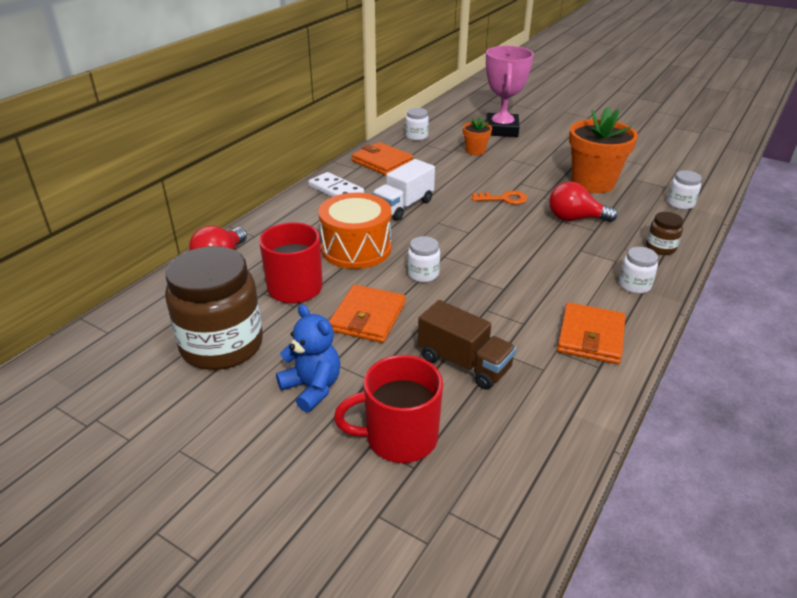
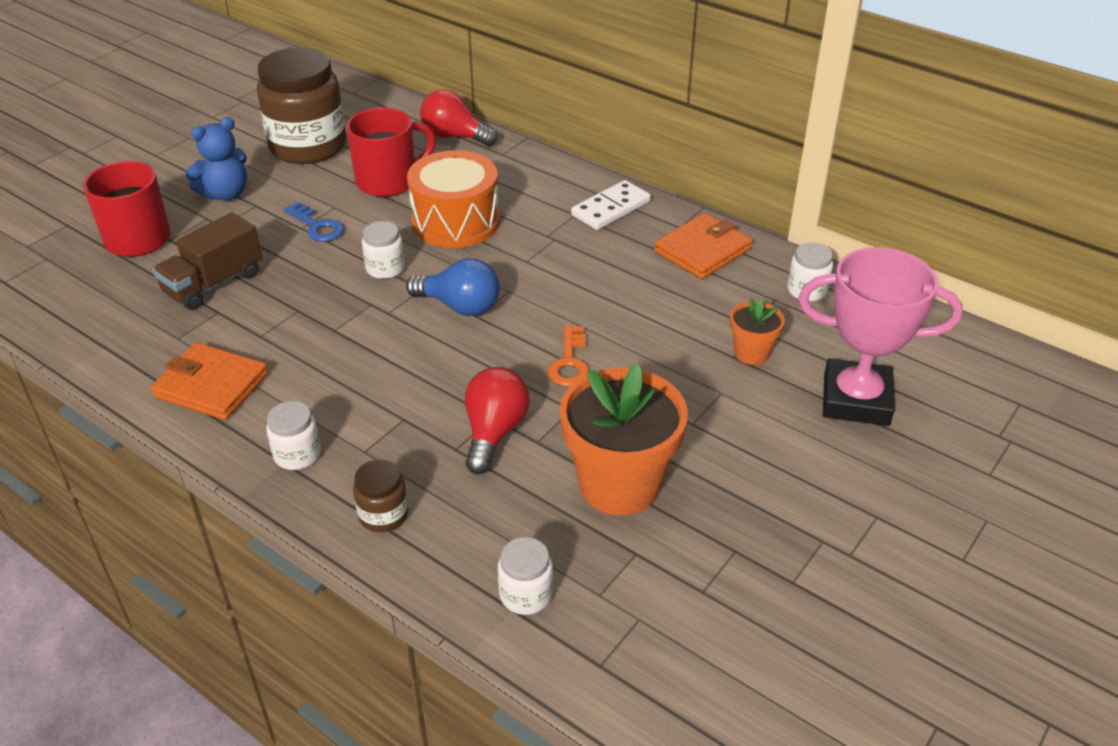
camera: 95 degrees right, 5 degrees up
(368, 317) = (317, 226): orange wallet -> blue key
(403, 206) = (558, 263): white truck -> none
(461, 239) = (460, 306): none -> blue light bulb

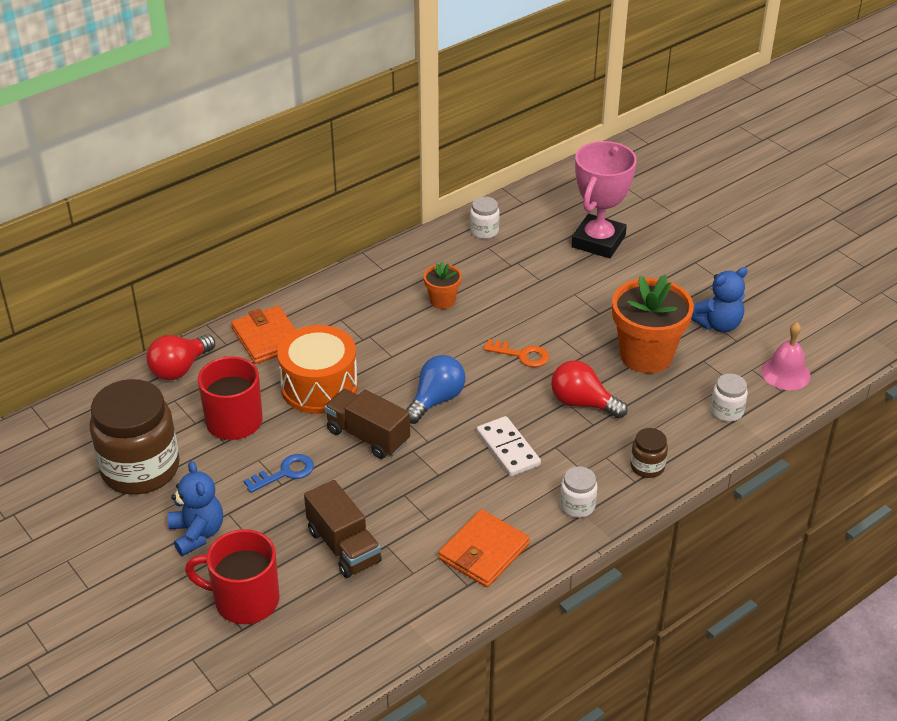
camera: 75 degrees left, 0 degrees up
(385, 268) = (368, 436): white jar -> brown truck
(610, 208) = (342, 298): white domino -> white domino (508, 449)
(646, 667) = (785, 373): none -> pink bell
(702, 250) = (418, 265): orange wallet -> orange wallet (267, 338)
(731, 562) = (718, 324): none -> blue teddy bear
(751, 353) = (540, 271): orange flower pot -> orange flower pot (442, 301)

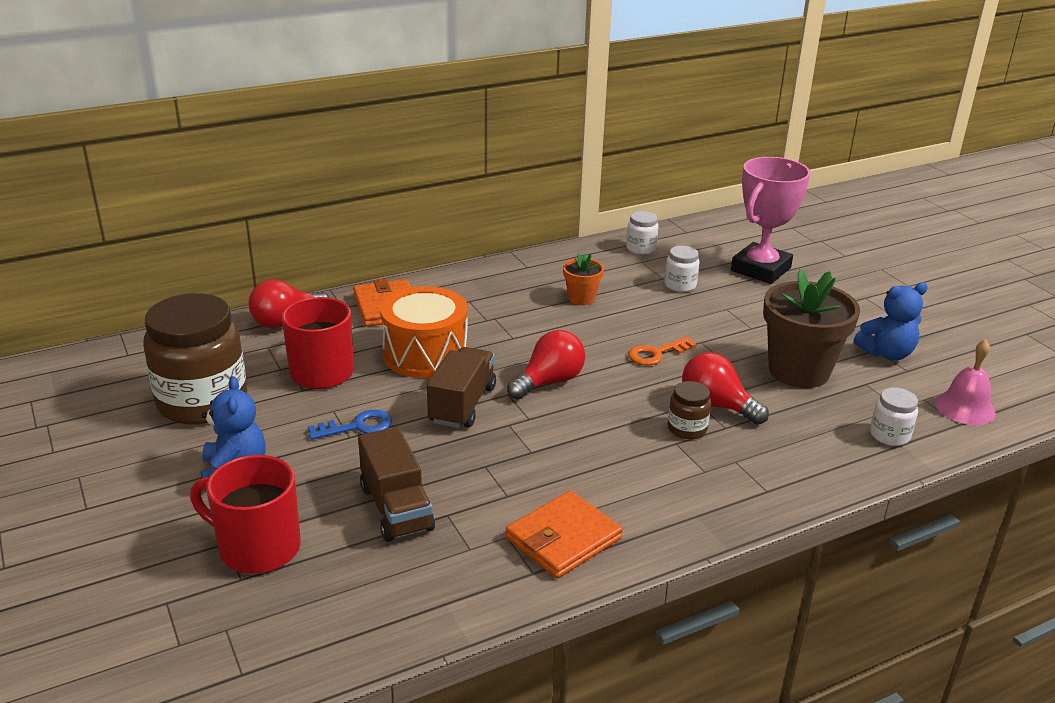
camera: 10 degrees right, 10 degrees down
(368, 436) = (462, 405): brown truck -> brown truck turned 60 degrees clockwise
(436, 400) = (549, 382): blue light bulb -> red light bulb
(508, 449) = (619, 438): white domino -> none
(522, 355) = (656, 354): orange key -> orange key turned 120 degrees clockwise
(577, 506) = (690, 506): white jar -> white jar (680, 285)
(646, 355) = (798, 371): orange flower pot -> brown flower pot
(647, 466) = (784, 478): brown jar -> brown jar (687, 429)

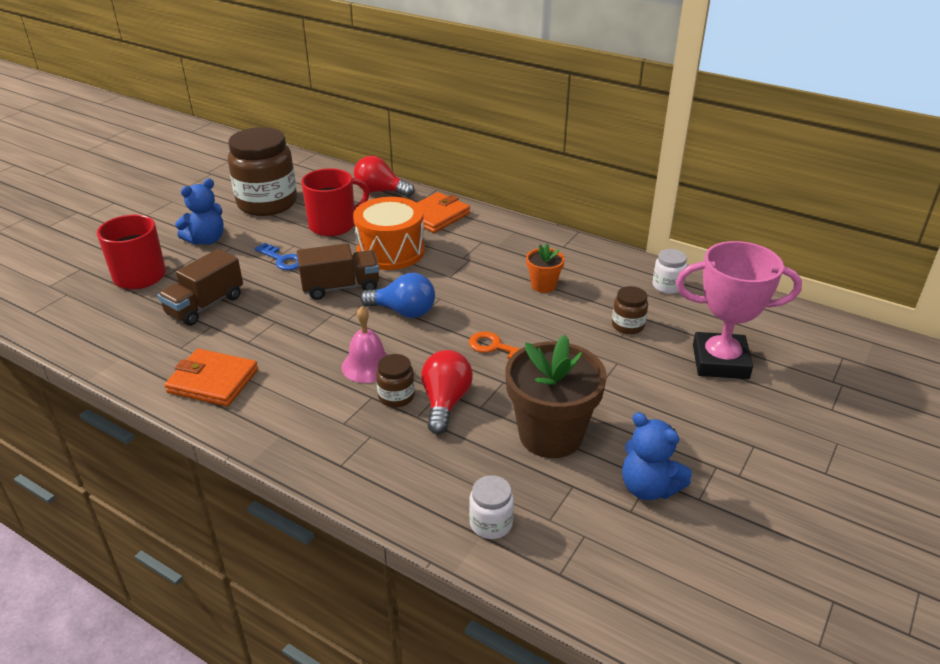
camera: 60 degrees right, 5 degrees up
(549, 382) = (403, 311): red light bulb -> blue light bulb
(680, 285) = (628, 325): white jar -> brown jar
(965, 408) = (597, 572): pink bell -> pink bell (367, 365)

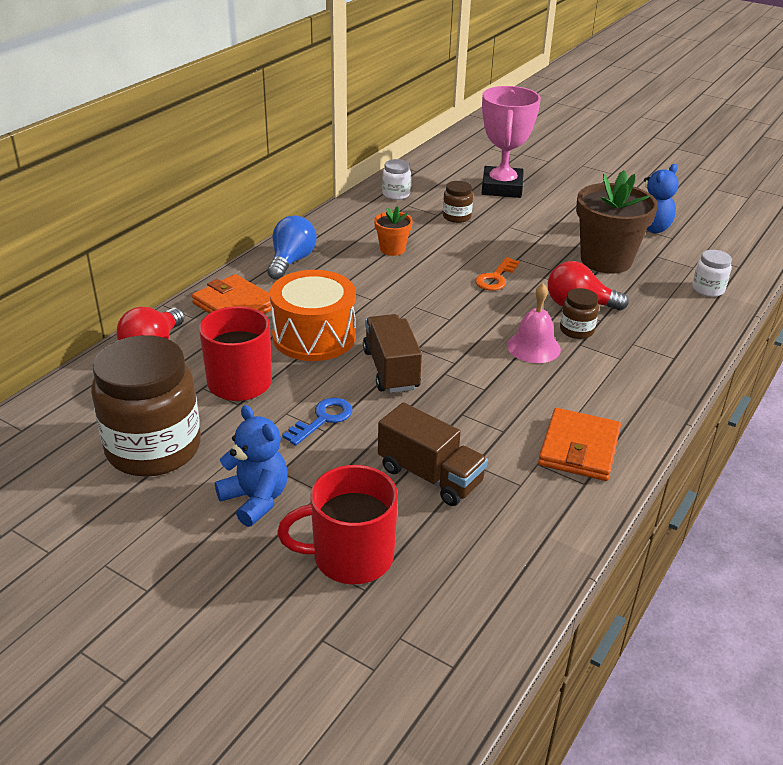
camera: 90 degrees left, 0 degrees up
(403, 311) = (439, 327): blue light bulb -> blue light bulb (291, 261)

